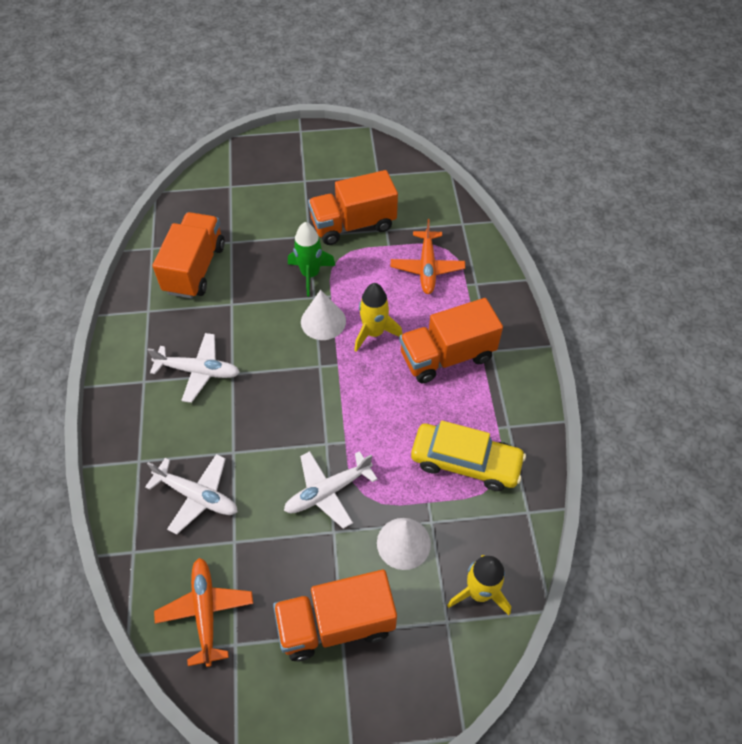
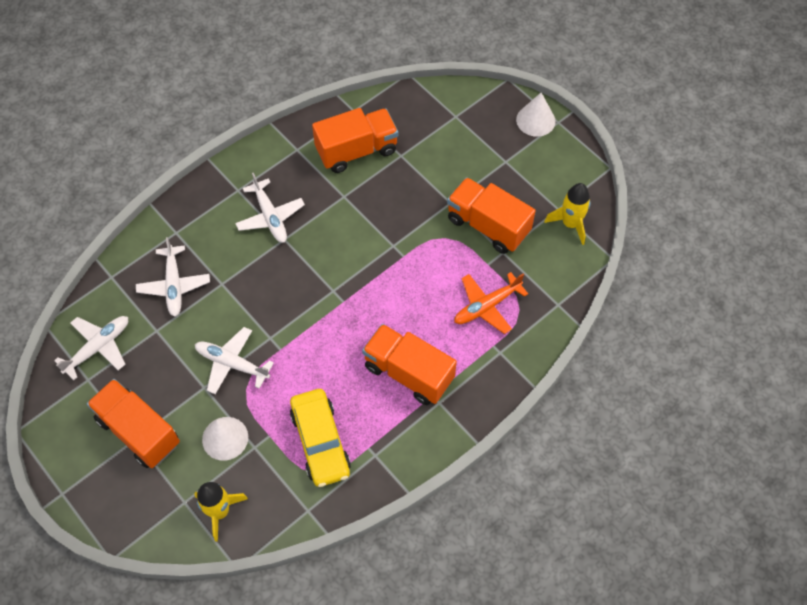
camera: 55 degrees right, 5 degrees up
(206, 612) = (98, 348): orange plane -> white plane
(310, 274) = (412, 229): green rocket -> none
(323, 321) = (375, 266): white cone -> white cone (535, 120)
(374, 333) = (391, 308): yellow rocket -> yellow rocket (570, 223)

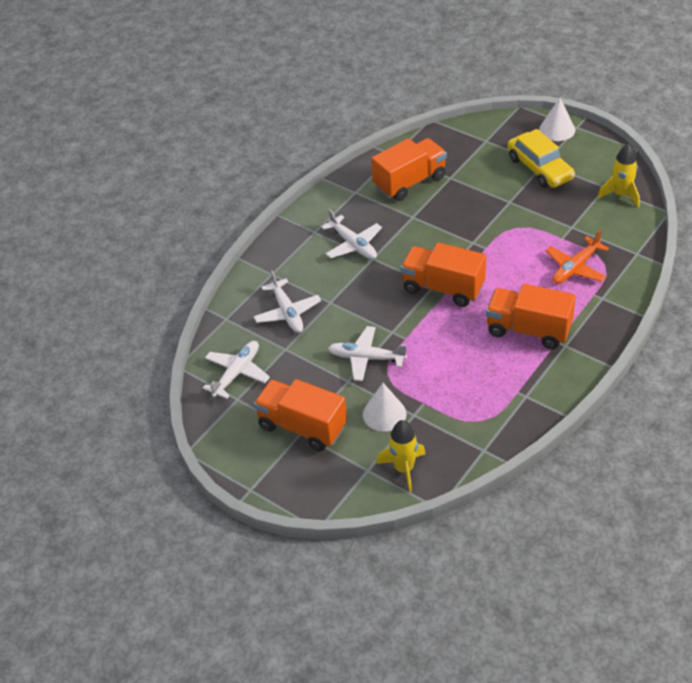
camera: 10 degrees left, 15 degrees down
(320, 442) = (472, 397): yellow car -> yellow car (540, 168)
(488, 226) = (550, 211): orange truck -> orange truck (443, 288)

